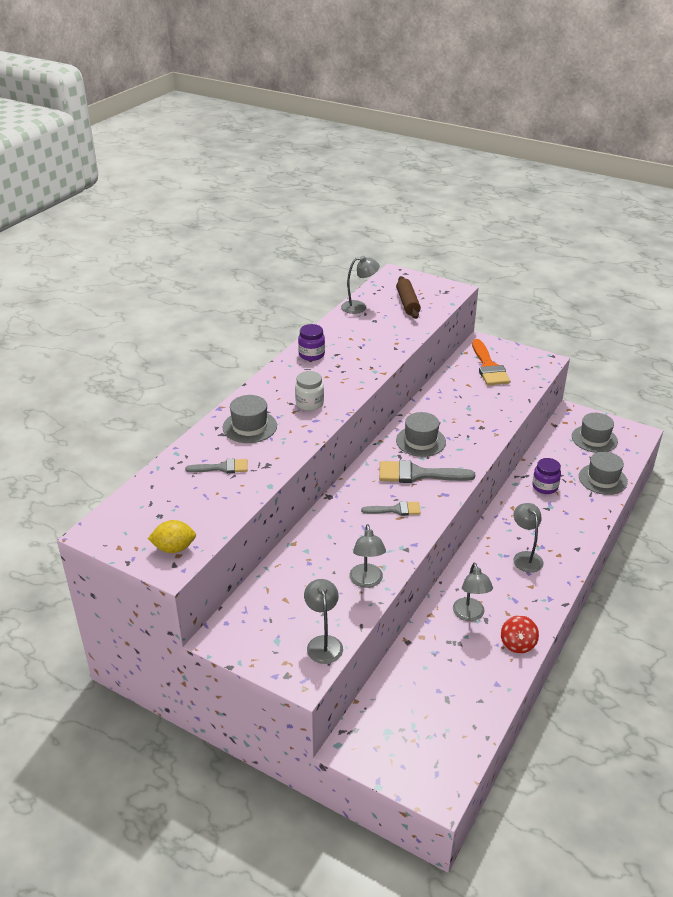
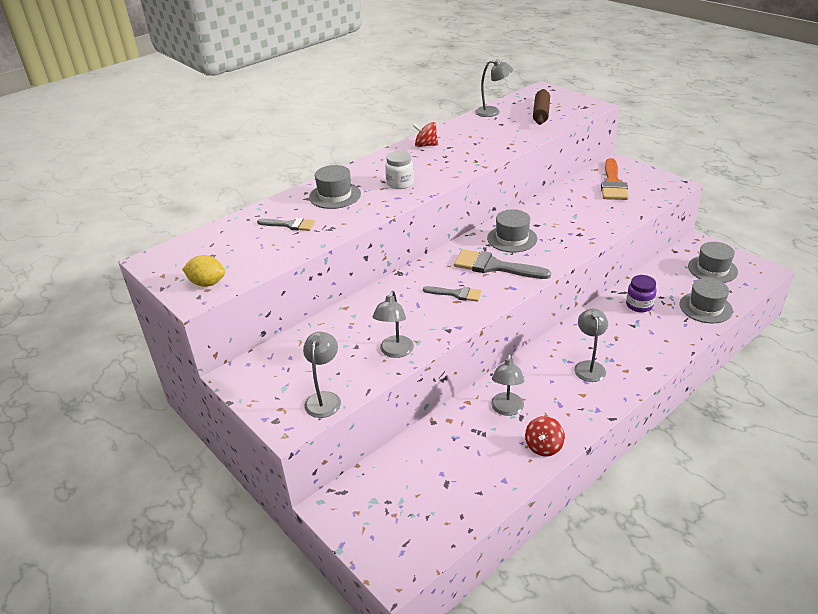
camera: 20 degrees right, 0 degrees up
(311, 355) = (426, 145): purple jar -> red spinning top

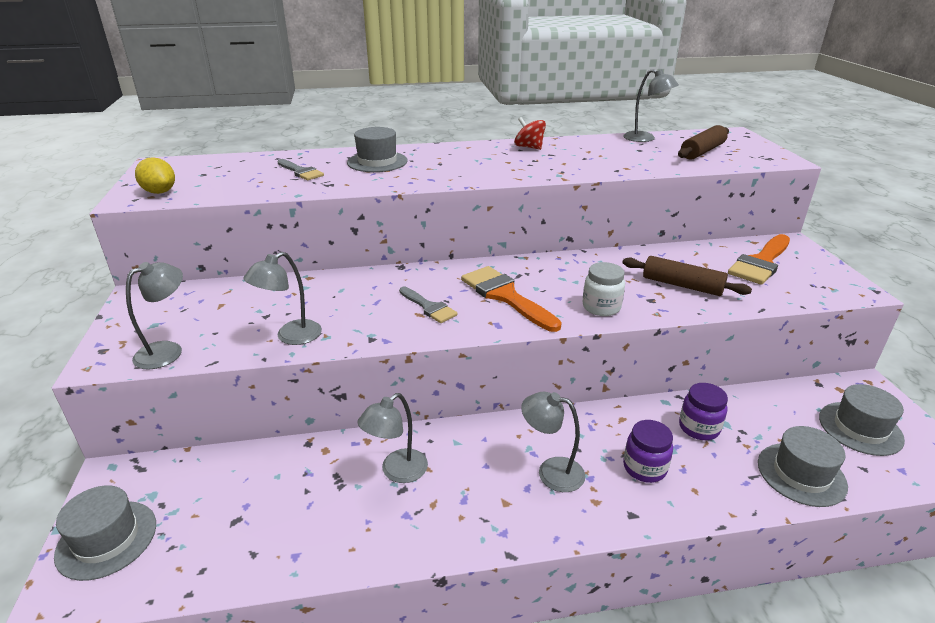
camera: 30 degrees right, 5 degrees down
(400, 183) = (452, 169): white jar -> white jar (601, 307)
(494, 266) = (506, 296): grey brush -> orange brush
(512, 238) = (562, 276): grey hat -> grey hat (107, 539)
(543, 446) = (386, 541): red spinning top -> none
(586, 217) = (682, 285): none -> brown rolling pin
(589, 366) = (551, 471): grey lamp -> grey lamp turned 105 degrees counterclockwise
(632, 341) = (644, 468): none -> purple jar

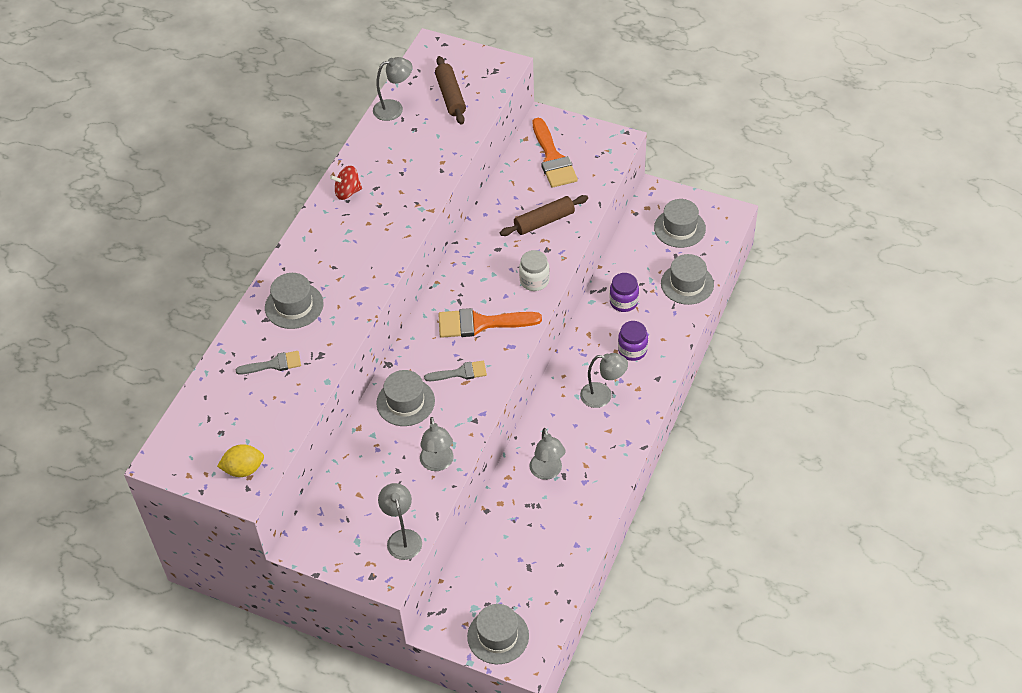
camera: 55 degrees left, 20 degrees up
(361, 290) = (405, 402): none -> grey hat
(551, 471) = (603, 396): grey lamp -> grey lamp turned 135 degrees counterclockwise

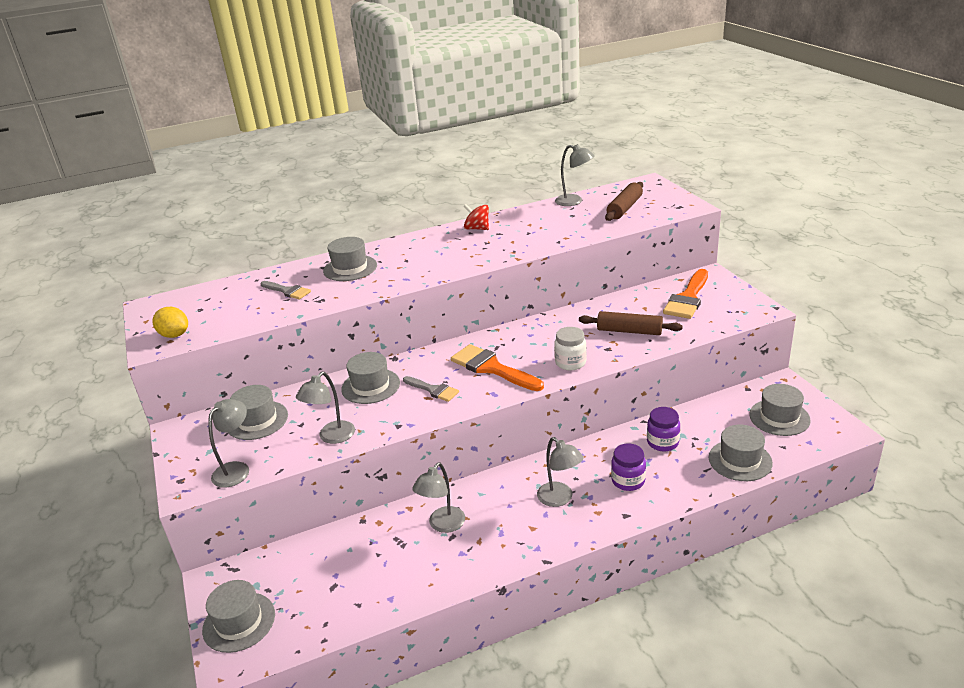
camera: 45 degrees right, 20 degrees down
(356, 492) = (257, 420): none -> grey hat

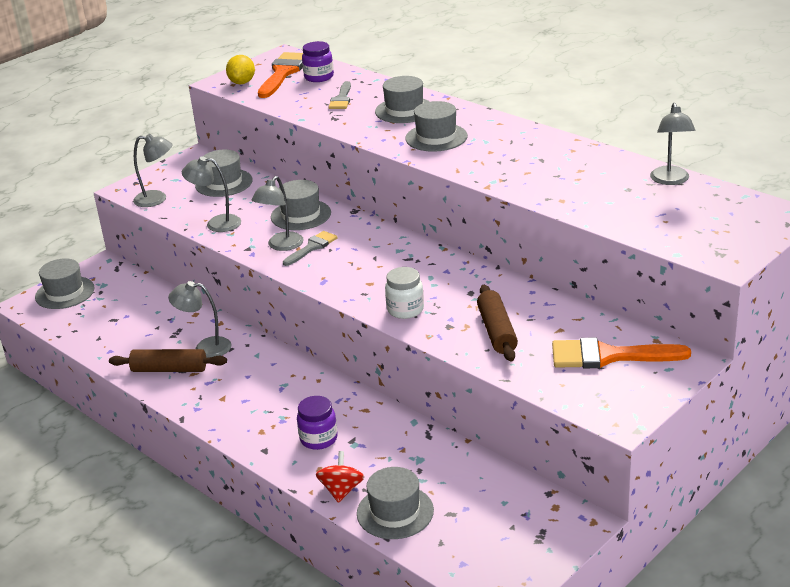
camera: 65 degrees right, 0 degrees up
(433, 390) = (312, 247): grey brush -> grey brush turned 150 degrees counterclockwise
(477, 228) = (543, 144): red spinning top -> red spinning top (341, 490)
(492, 368) = (367, 267): orange brush -> orange brush (283, 73)
(560, 499) = (270, 403): grey lamp -> grey lamp (281, 246)
(624, 208) = (679, 217): brown rolling pin -> brown rolling pin (169, 369)
(662, 442) = (397, 448): purple jar -> purple jar (319, 77)
(779, 417) = (500, 530): grey hat -> grey hat (436, 137)

